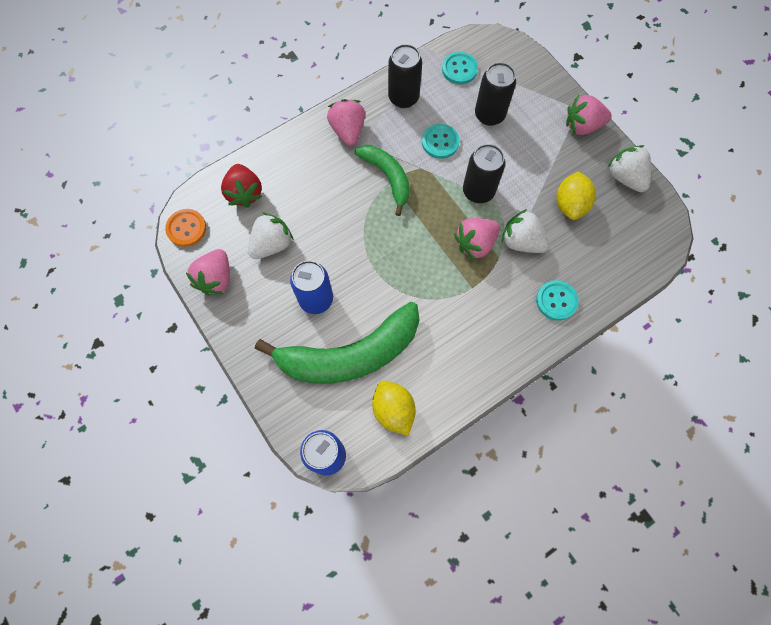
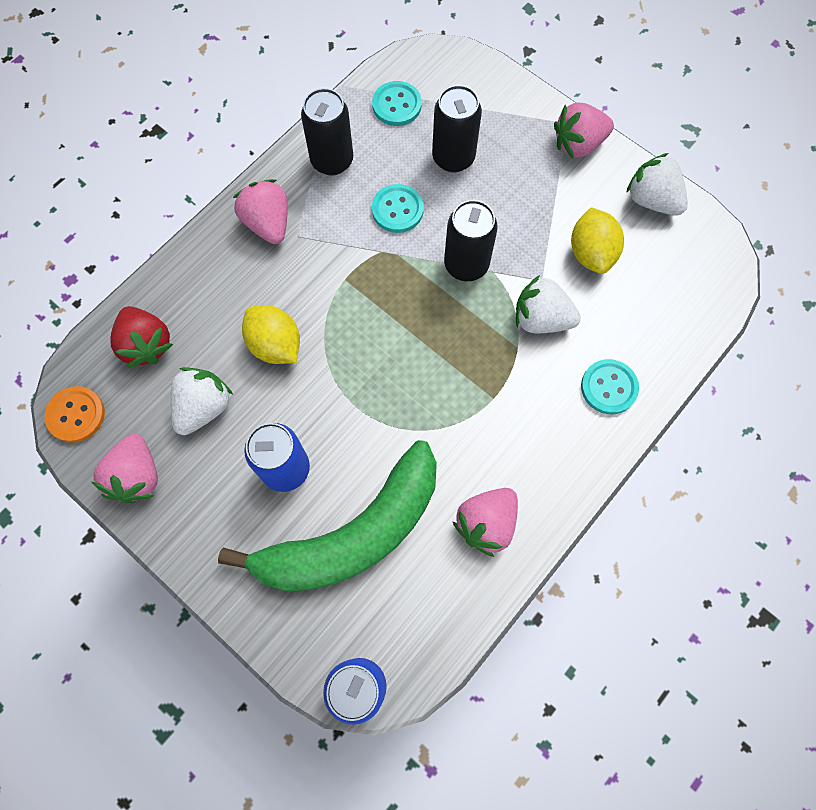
camera: 15 degrees left, 0 degrees up
(387, 177) = (339, 275): green banana -> none
(393, 410) = (433, 596): yellow lemon -> yellow lemon (275, 345)
(475, 243) = (481, 336): pink strawberry -> pink strawberry (486, 523)

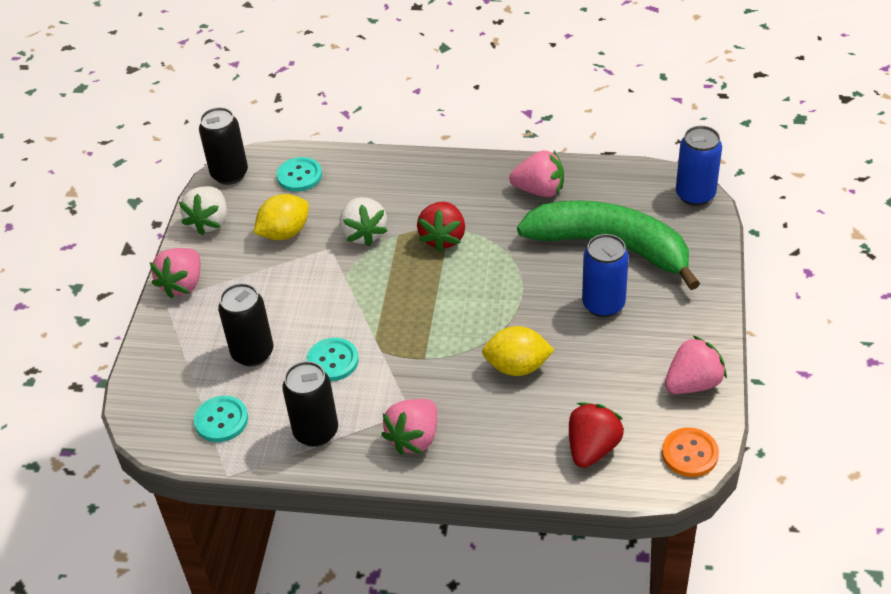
camera: 120 degrees left, 25 degrees down
(203, 407) = (606, 378): white strawberry -> none
(275, 345) = (517, 367): yellow lemon -> yellow lemon turned 75 degrees clockwise
(466, 264) = (351, 294): black can -> black can (229, 174)
(483, 384) = (443, 238): none -> red strawberry
(578, 144) = (183, 284): pink strawberry -> pink strawberry turned 75 degrees clockwise
(609, 387) = (389, 178): turquoise button -> turquoise button (299, 176)

